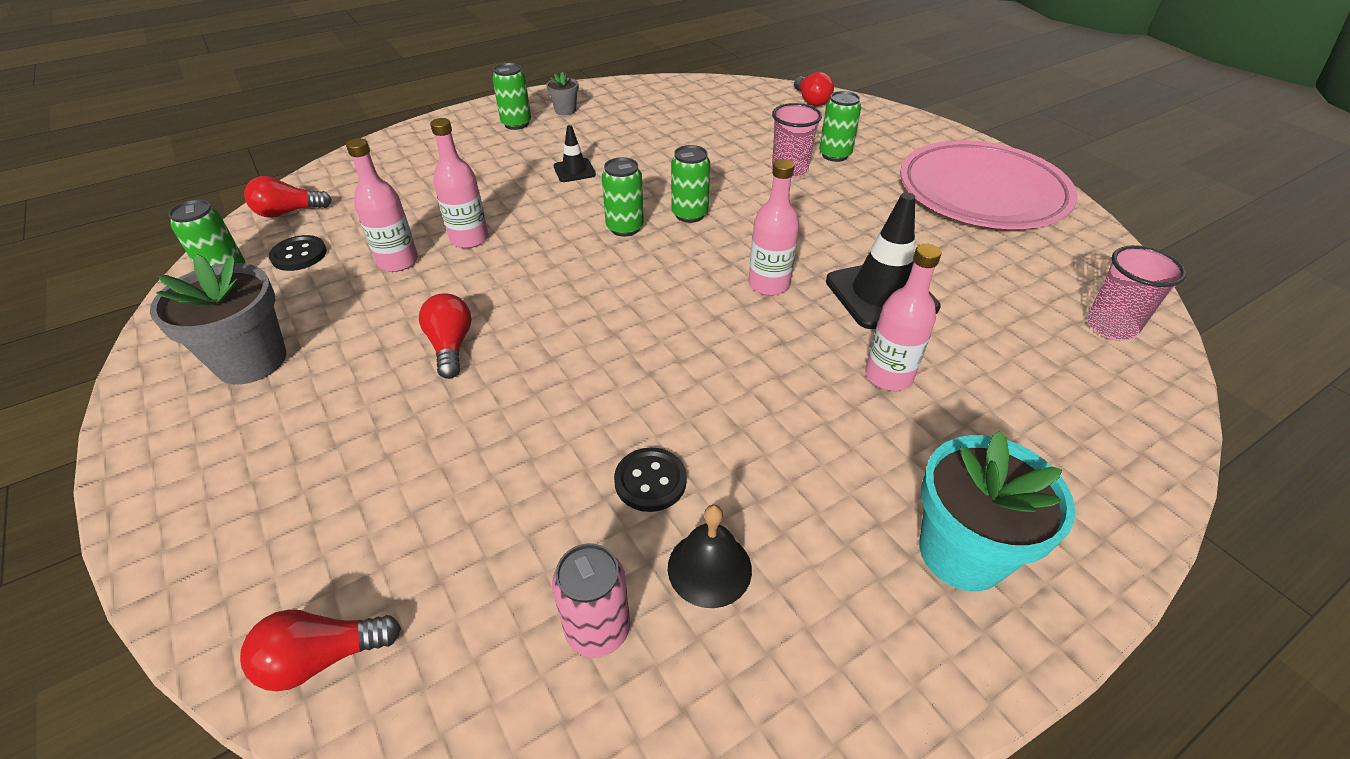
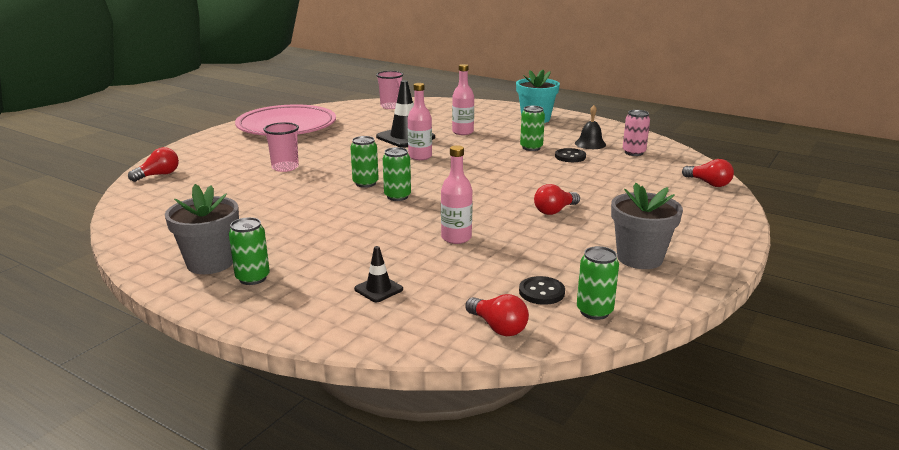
camera: 115 degrees left, 20 degrees down
(398, 261) = (506, 252): pink bottle -> none
(565, 110) = (210, 263): grey flower pot -> grey flower pot, size x1.99
(574, 171) = (331, 229): black traffic cone -> black traffic cone (378, 289)
(834, 155) = (255, 159): green can -> green can (531, 148)

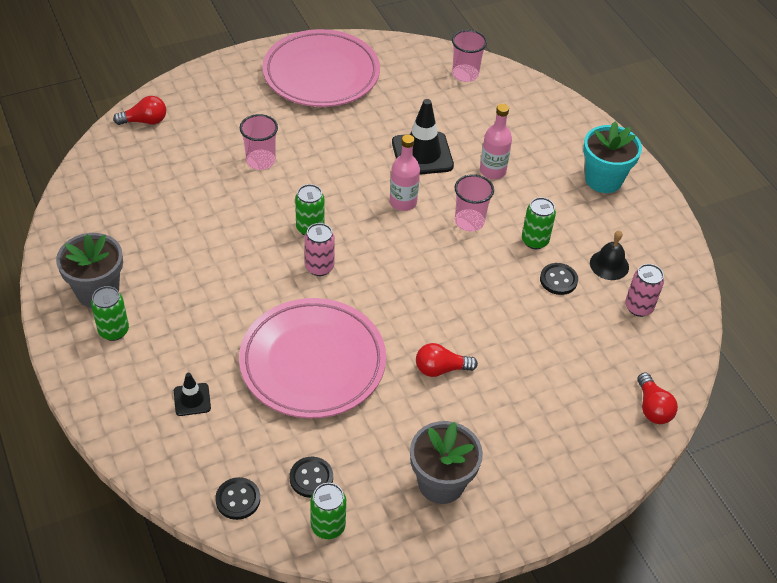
camera: 30 degrees right, 25 degrees up
(397, 196) = (319, 267): green can -> pink can
(456, 238) = (312, 363): pink bottle -> pink plate
(477, 152) = (469, 221): none -> pink cup
(498, 327) = (238, 499): red light bulb -> black button

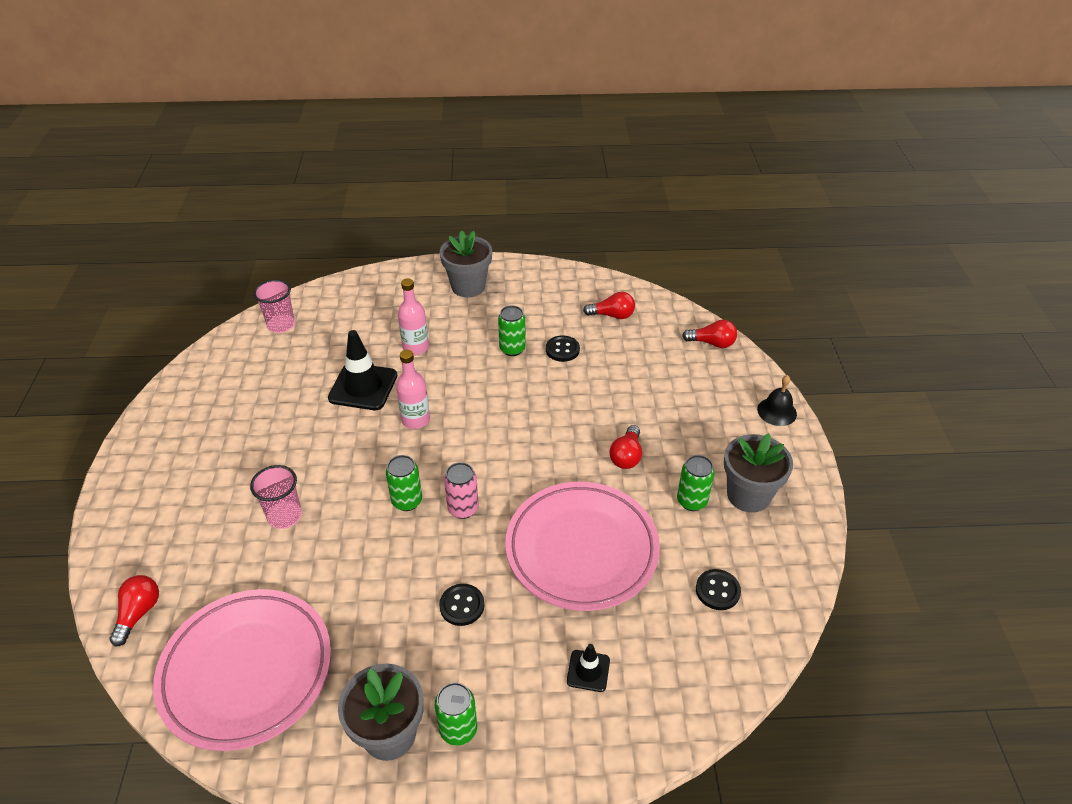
camera: 65 degrees left, 5 degrees down
(238, 499) = (726, 661): black button -> black button (462, 605)
(321, 74) = (194, 428): pink plate -> pink plate (247, 671)
(328, 526) = (774, 593): green can -> green can (691, 501)
(469, 221) = (466, 382): pink cup -> none
(603, 179) = (468, 286): turquoise flower pot -> grey flower pot
(609, 265) = (561, 316): black bell -> black bell (777, 411)
(638, 307) = (612, 315): pink can -> red light bulb

